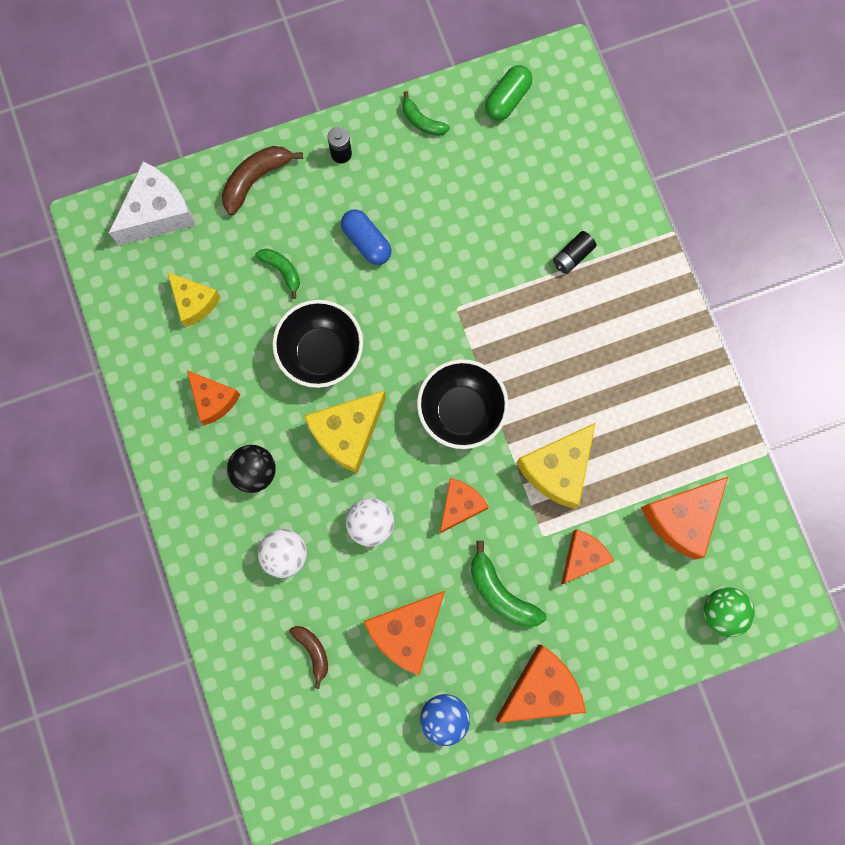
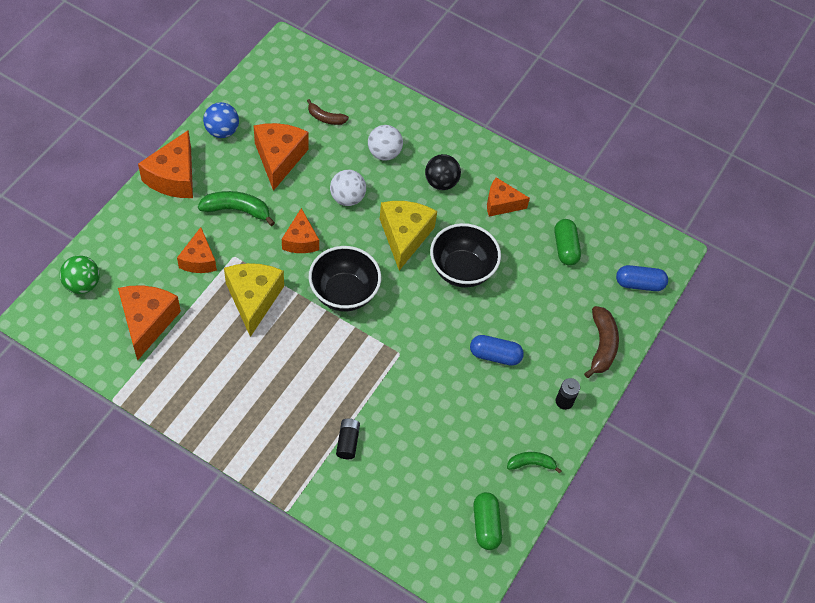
camera: 135 degrees right, 20 degrees down
(158, 213) = (639, 284): white cheese -> blue capsule
(194, 302) = (565, 248): yellow cheese -> green capsule
(282, 270) = (531, 301): green banana -> none

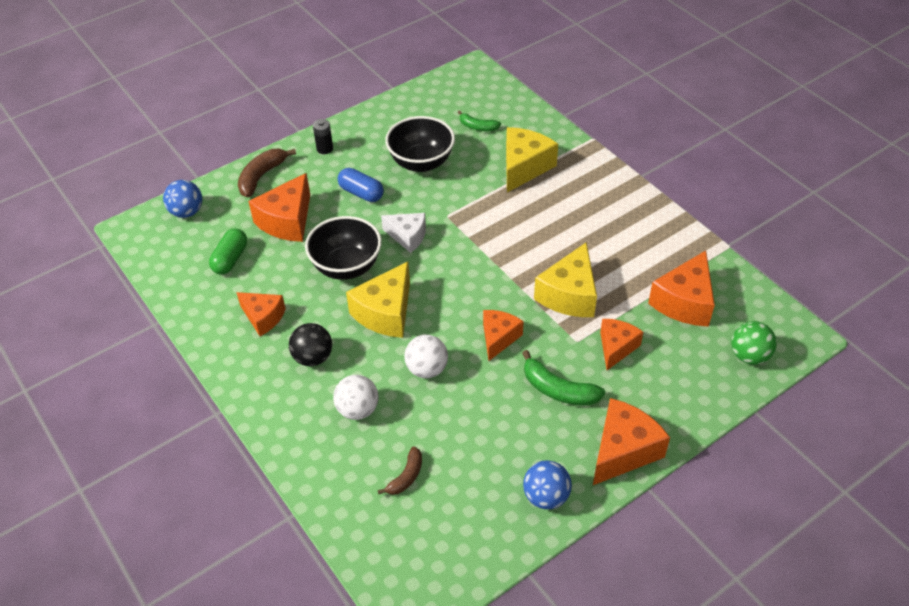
camera: 150 degrees left, 10 degrees down
(279, 158) = (486, 438): orange cheese -> orange cheese (287, 221)
(325, 118) = (406, 476): brown banana -> brown banana turned 75 degrees clockwise
(344, 293) = (475, 277): black bowl -> black bowl (421, 162)
(347, 442) = (524, 167): black battery -> yellow cheese
(424, 318) = (408, 236): none -> white cheese
(486, 525) = (440, 95): green capsule -> none
(531, 463) = (381, 119): green banana -> green banana (478, 127)
(639, 284) = (187, 212): blue capsule -> blue ball

